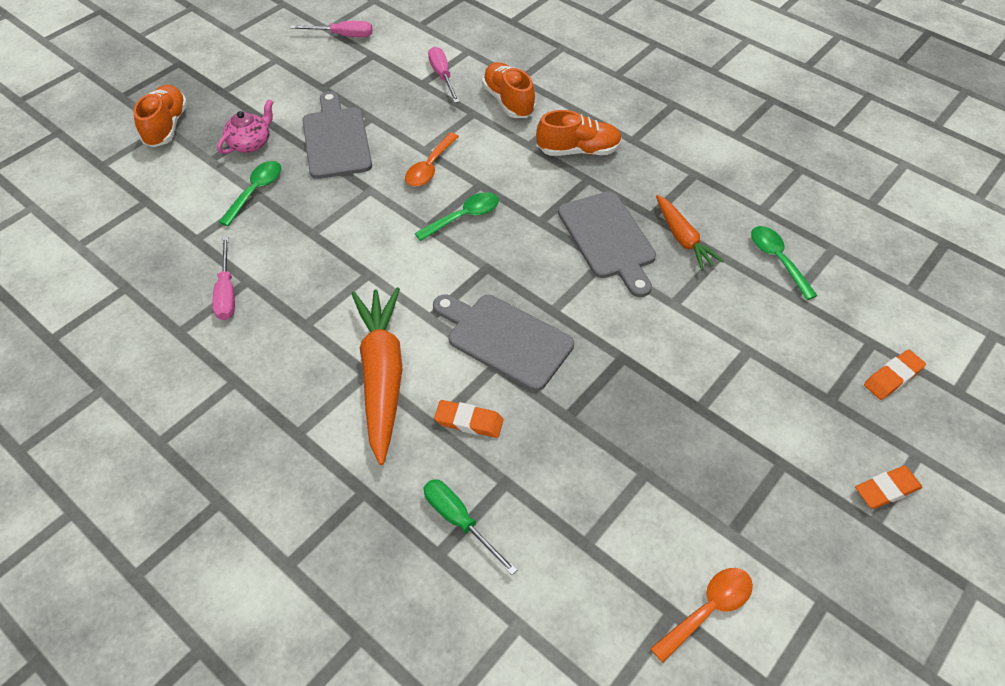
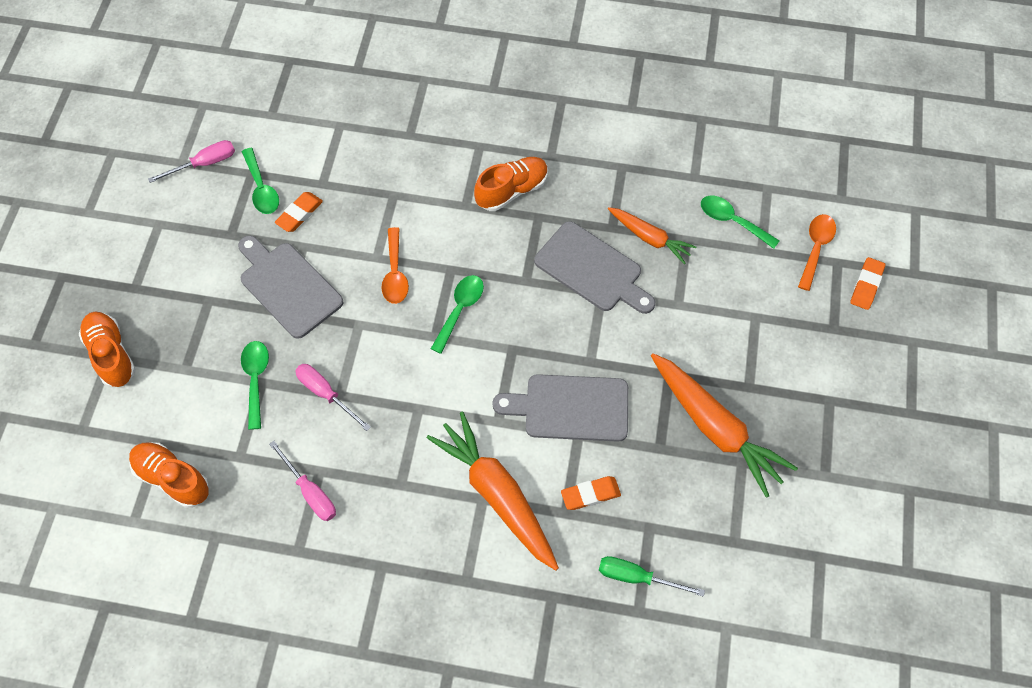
camera: 30 degrees left, 10 degrees up
(250, 143) = (210, 331): pink teapot -> none
(372, 67) = (261, 188): none -> green spoon
(442, 76) = (336, 166): pink screwdriver -> pink screwdriver (326, 394)
(508, 101) = (416, 166): orange shoe -> orange shoe (172, 478)
(637, 427) = (715, 428): none -> orange carrot
(708, 609) = (841, 541): orange spoon -> orange spoon (815, 248)
(886, 490) = (906, 382): orange eraser -> orange eraser (299, 214)

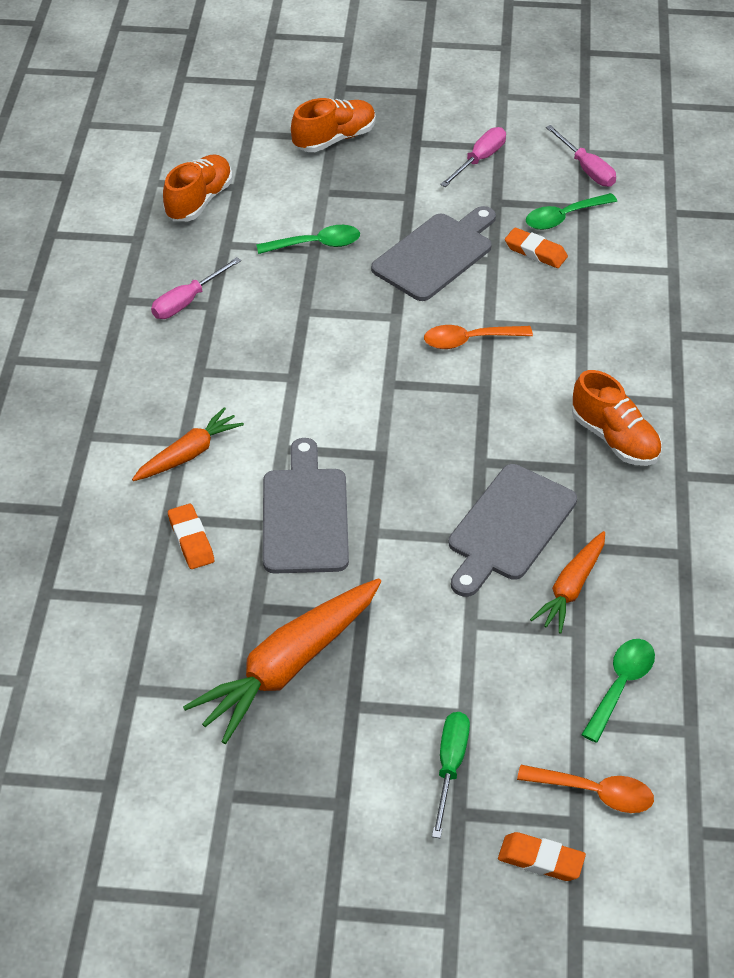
camera: 85 degrees right, 15 degrees down
(326, 394) = (304, 300): pink screwdriver -> pink screwdriver (479, 160)
(460, 310) = (428, 402): green spoon -> none
(497, 494) = (189, 454): orange carrot -> orange carrot, size x0.58
(637, 577) = (87, 589): green screwdriver -> green screwdriver (450, 766)

